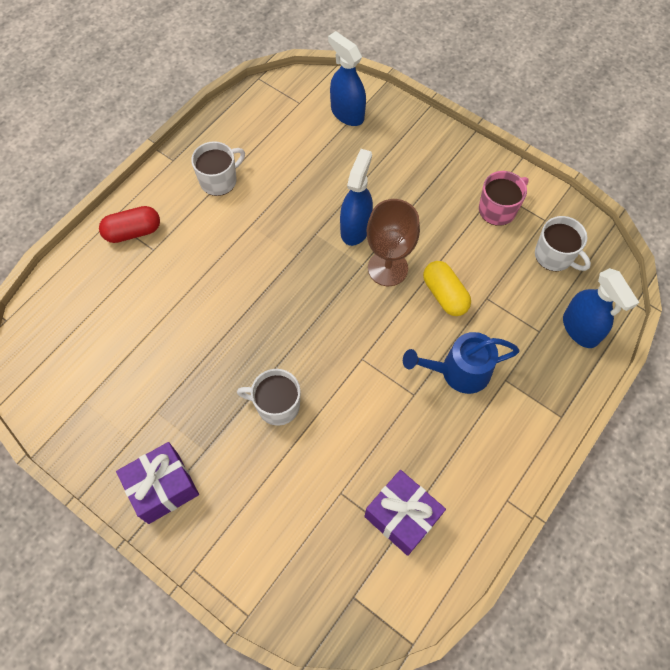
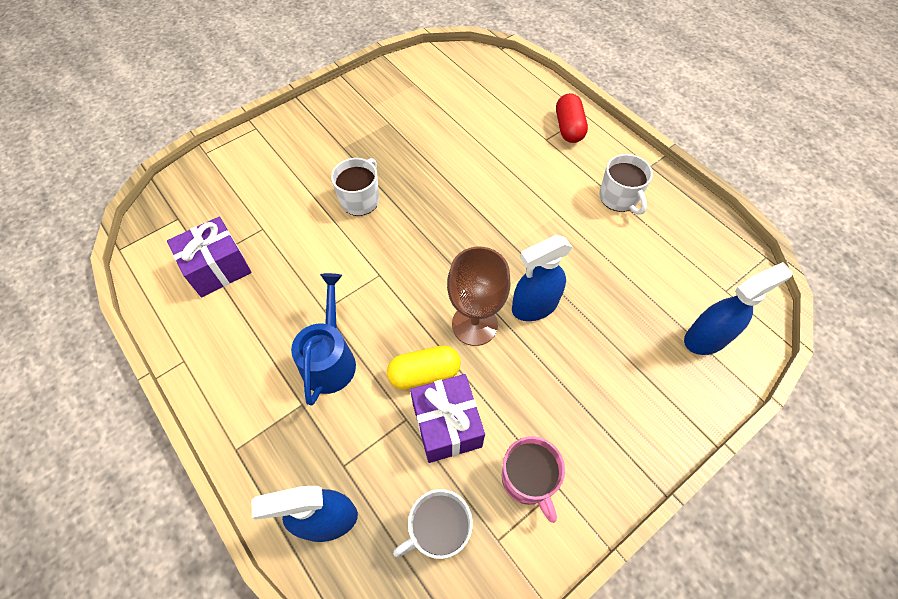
camera: 105 degrees right, 5 degrees down
(163, 488) = (325, 119): purple gift -> purple gift (446, 425)
(355, 228) = (534, 306): blue spray bottle -> blue spray bottle turned 120 degrees clockwise

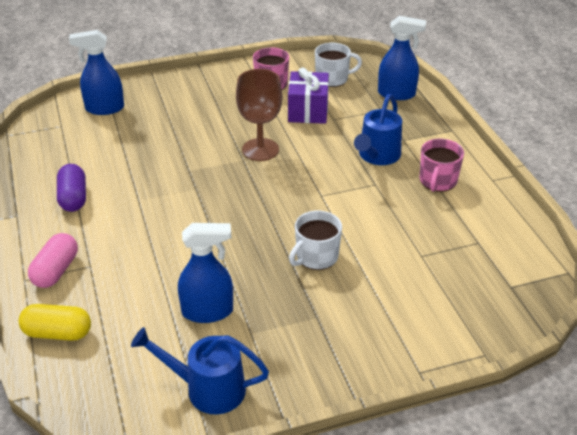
camera: 160 degrees left, 20 degrees down
(218, 268) = (466, 233): purple gift -> none
(251, 337) = (437, 181): none -> pink mug
(401, 81) = (207, 389): none -> blue watering can
(424, 373) = (311, 135): yellow capsule -> yellow capsule (58, 333)
(534, 306) = (208, 149): blue spray bottle -> blue spray bottle (208, 312)
(569, 128) = (56, 271): red capsule -> pink capsule
(619, 198) = (73, 198): white mug -> purple capsule

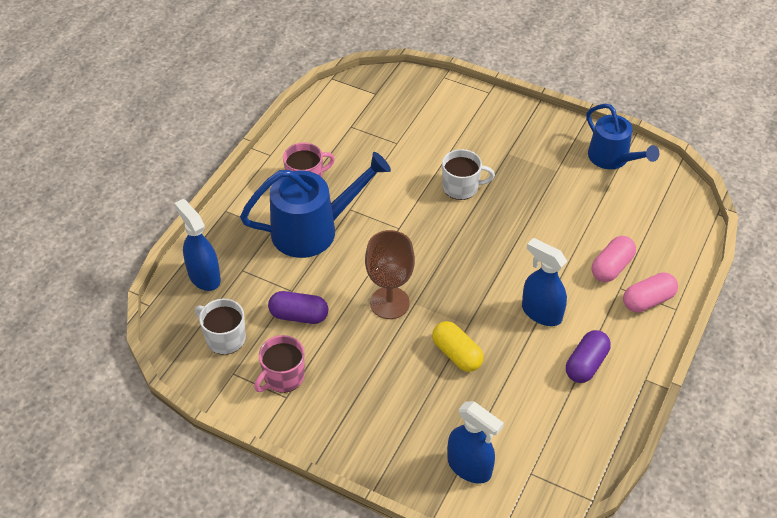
camera: 135 degrees left, 10 degrees up
(58, 333) = (677, 251): yellow capsule -> yellow capsule (456, 354)
(112, 277) = (611, 267): none -> pink capsule
(208, 312) = (569, 200): blue spray bottle -> blue spray bottle (541, 313)
(308, 111) = (299, 315): purple gift -> purple capsule
(377, 156) = (314, 229): blue watering can -> blue watering can, size x1.50

